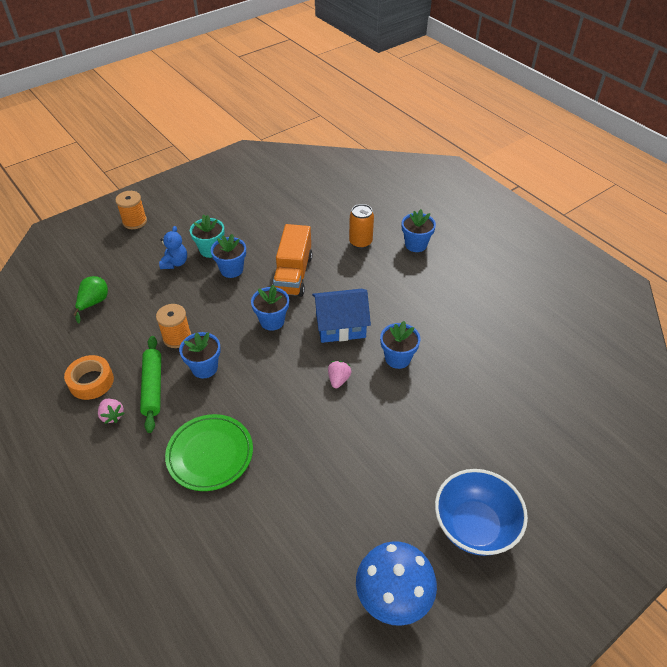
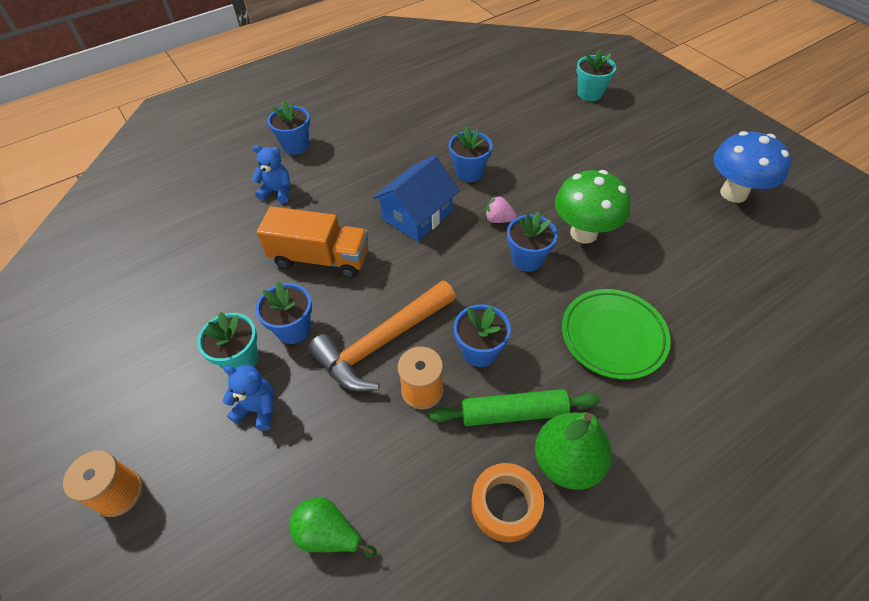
camera: 85 degrees left, 5 degrees up
(112, 416) = (567, 462): pink strawberry -> green pear
(217, 314) = (382, 342): none -> orange hammer
(272, 321) = (403, 280): blue flower pot -> blue flower pot (527, 259)
(324, 443) = (583, 233): none -> green mushroom
(340, 325) = (417, 215): blue house -> blue house turned 45 degrees clockwise
(360, 242) = (277, 191): orange can -> blue teddy bear
(474, 526) = (653, 141): blue bowl -> none
(552, 469) = (590, 93): none -> turquoise flower pot

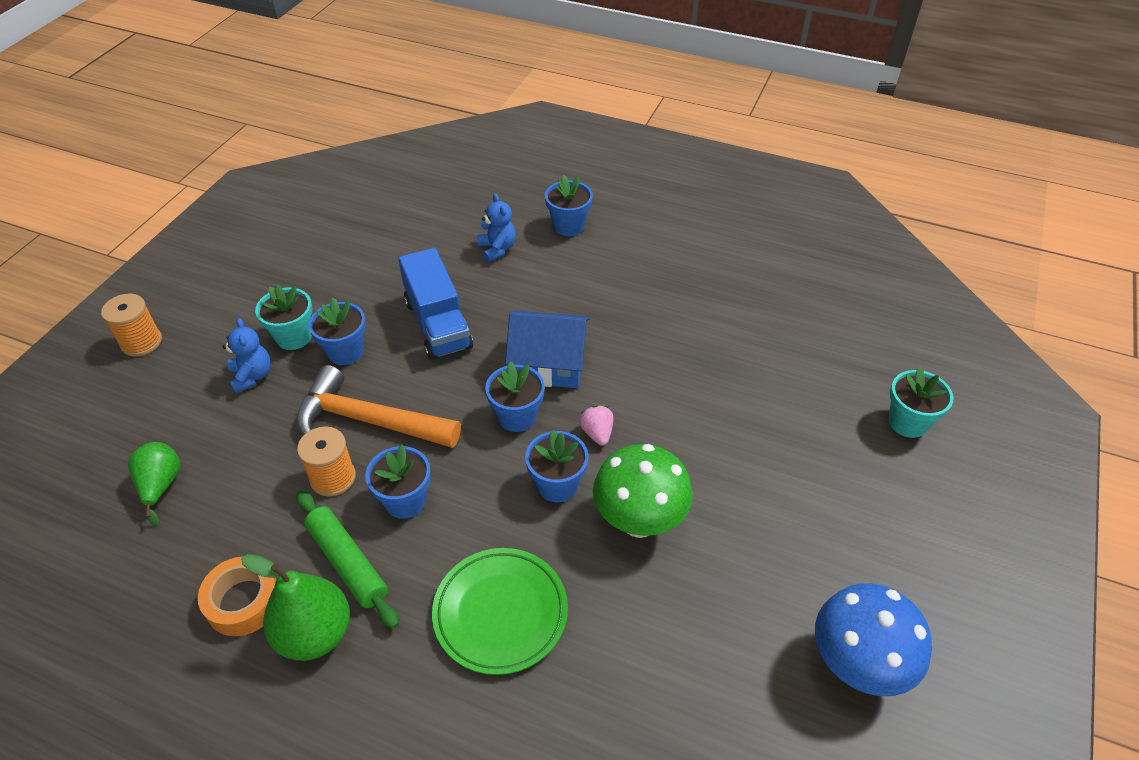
camera: 55 degrees right, 5 degrees down
(320, 258) = (438, 324): orange truck -> blue truck
(469, 172) = (649, 374): blue flower pot -> blue flower pot (517, 417)

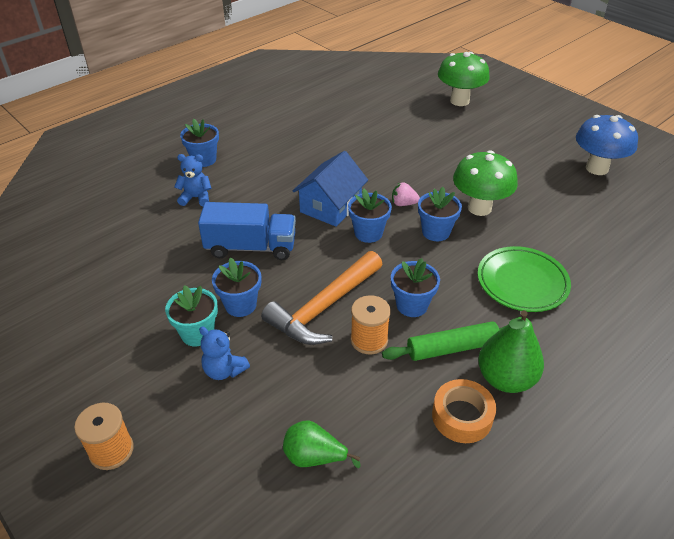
camera: 65 degrees left, 5 degrees down
(252, 376) = (224, 370): blue teddy bear -> blue teddy bear turned 150 degrees counterclockwise
(907, 422) = (459, 101): turquoise flower pot -> green mushroom

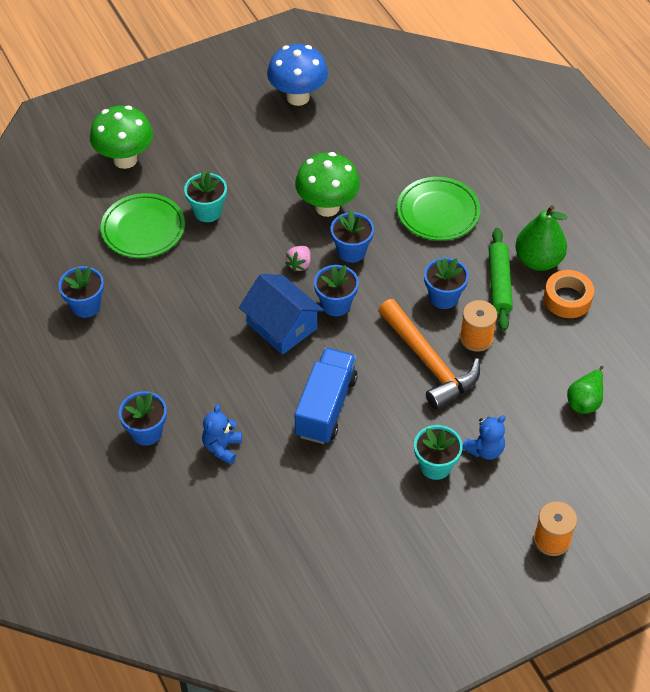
camera: 75 degrees left, 10 degrees up
(240, 305) = (407, 427): blue flower pot -> blue flower pot (86, 306)
(396, 121) = (143, 229): none -> green plate
(432, 146) = (207, 211): none -> turquoise flower pot

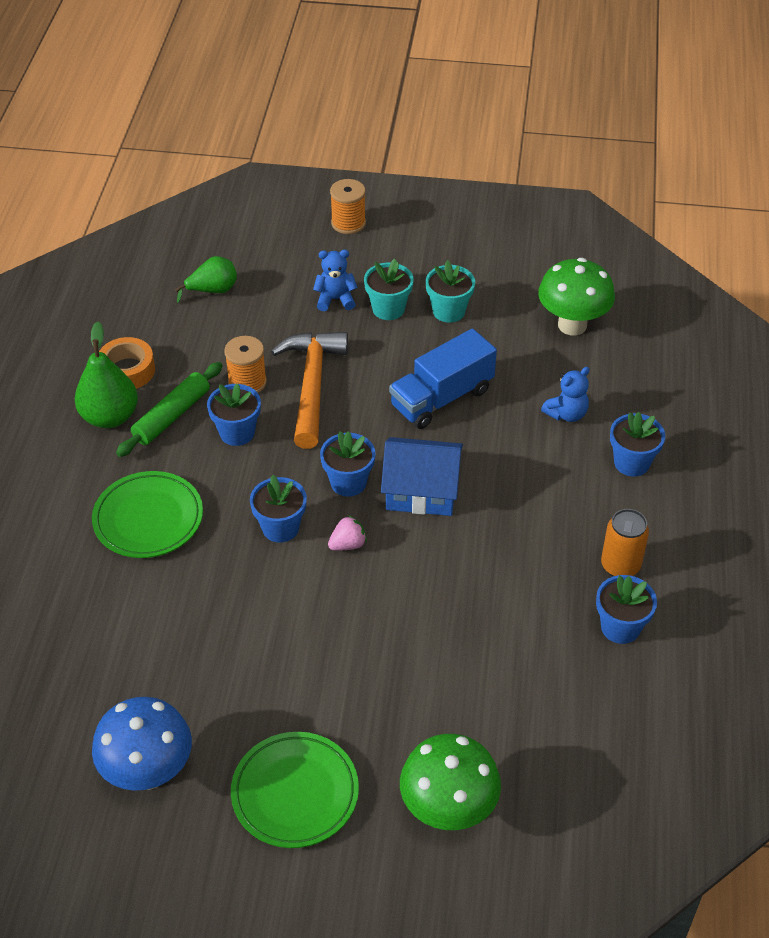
camera: 145 degrees left, 5 degrees down
(109, 347) = (620, 566): none -> orange can
(143, 229) = (492, 688): green plate -> green plate (295, 793)
(207, 211) = (398, 668): turquoise flower pot -> turquoise flower pot (449, 311)
(282, 326) = (421, 491): blue house -> blue house turned 75 degrees counterclockwise
(327, 207) = (258, 593): green mushroom -> green mushroom (572, 325)

